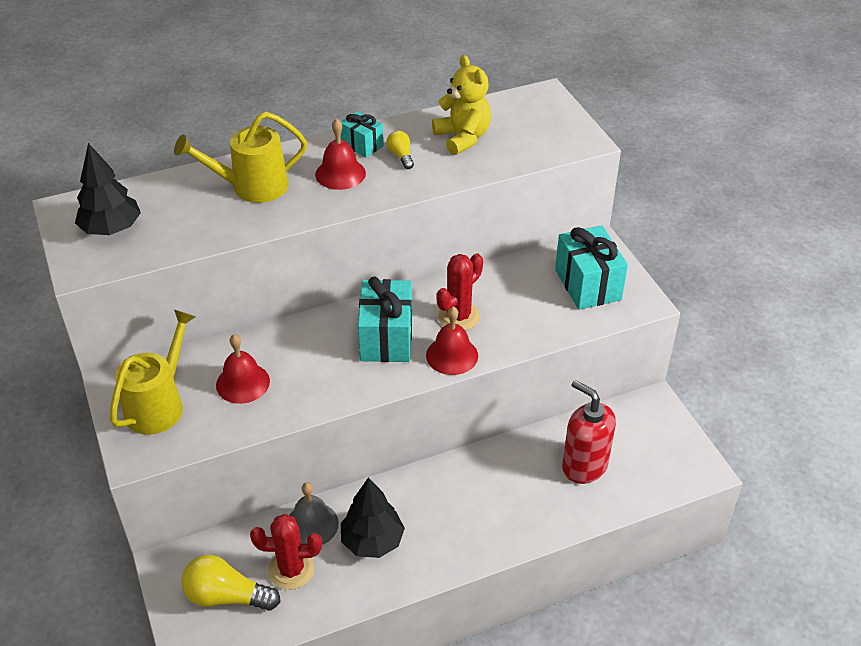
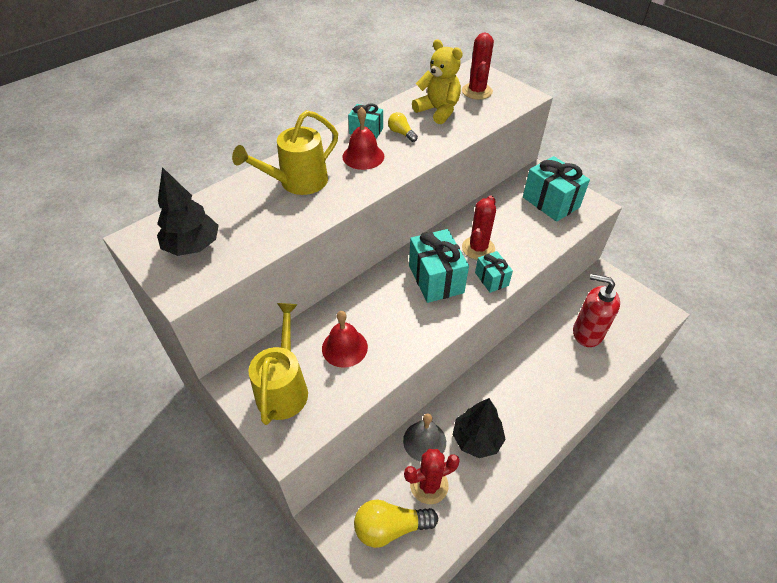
camera: 20 degrees left, 5 degrees up
(452, 355) = (491, 279): red bell -> turquoise gift
(527, 123) = (477, 91): none -> red cactus

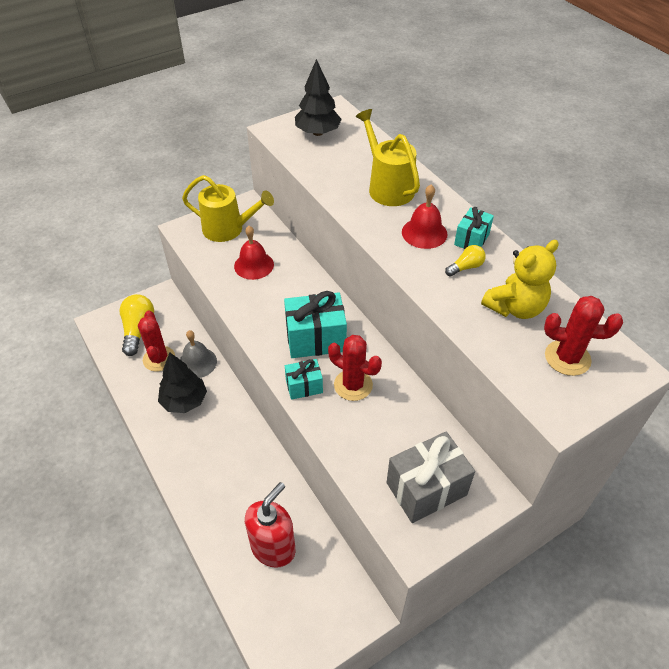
camera: 100 degrees right, 0 degrees up
(550, 202) = (426, 489): turquoise gift -> grey gift

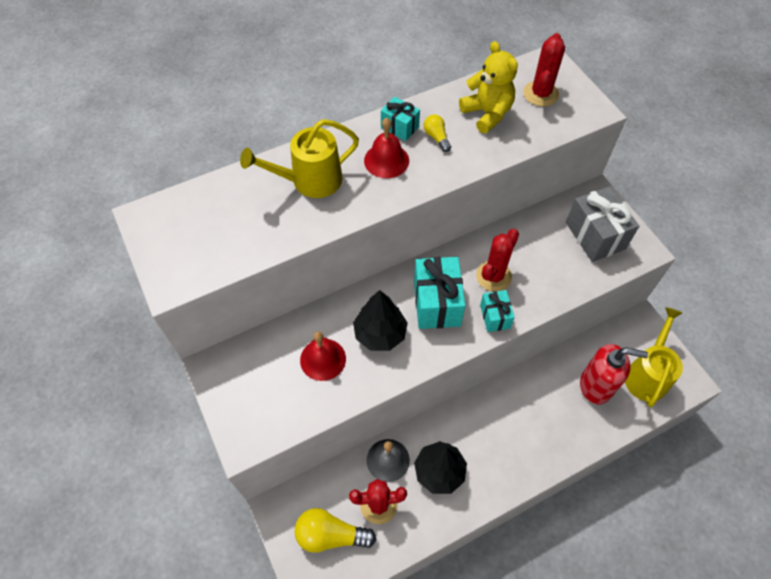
camera: 85 degrees left, 10 degrees up
(229, 229) = (255, 387): yellow watering can -> yellow watering can (647, 374)
(273, 547) = (596, 386): red soap dispenser -> red soap dispenser turned 150 degrees clockwise
(318, 132) = (191, 237): black tree -> black tree (380, 334)

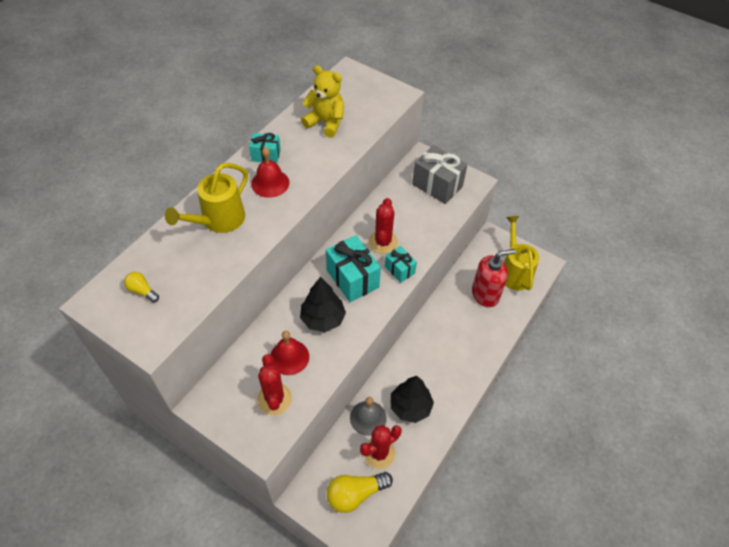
camera: 30 degrees left, 5 degrees down
(436, 137) = (298, 153): yellow light bulb -> yellow light bulb (142, 291)
(540, 94) = (356, 95): red cactus -> red cactus (274, 399)

